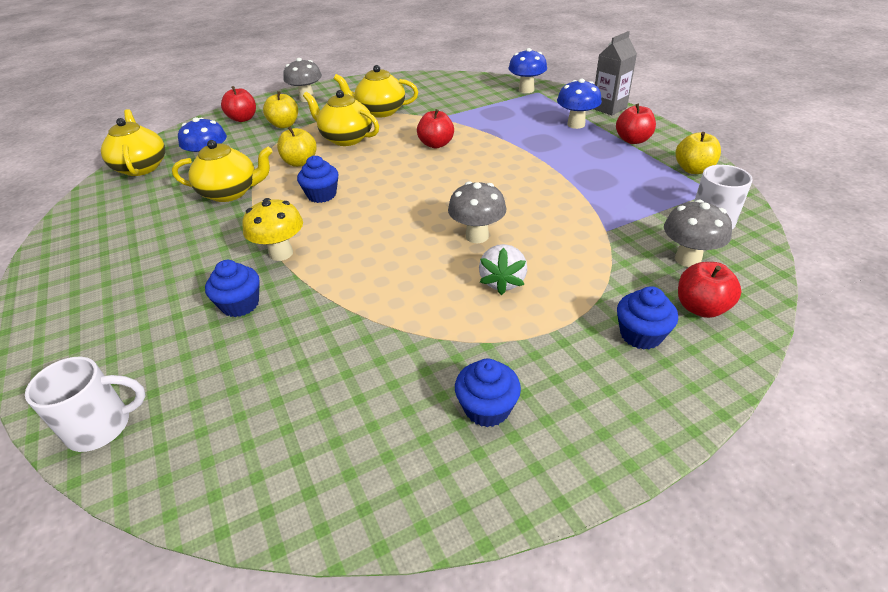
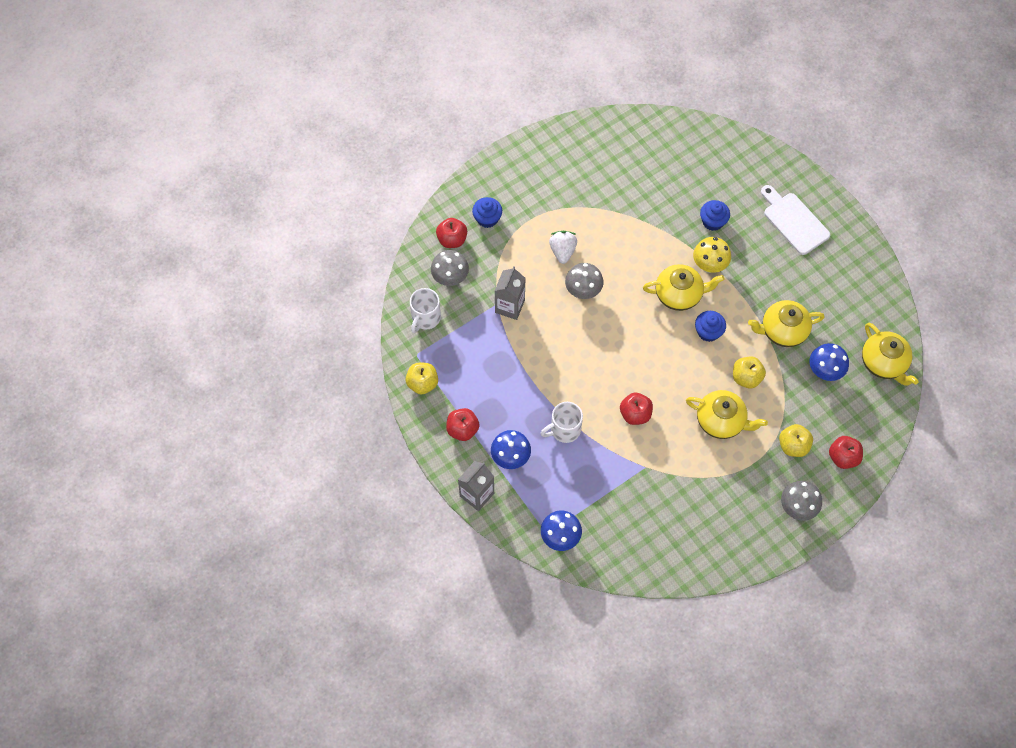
camera: 170 degrees right, 25 degrees up
(102, 427) = (738, 146): white mug -> white mug (564, 430)
(113, 297) = (794, 221): none -> white cutting board
(380, 111) = (706, 479): yellow teapot -> yellow teapot (679, 294)
(487, 408) = (563, 171): blue cupcake -> none
(587, 227) = (510, 306): none -> grey carton

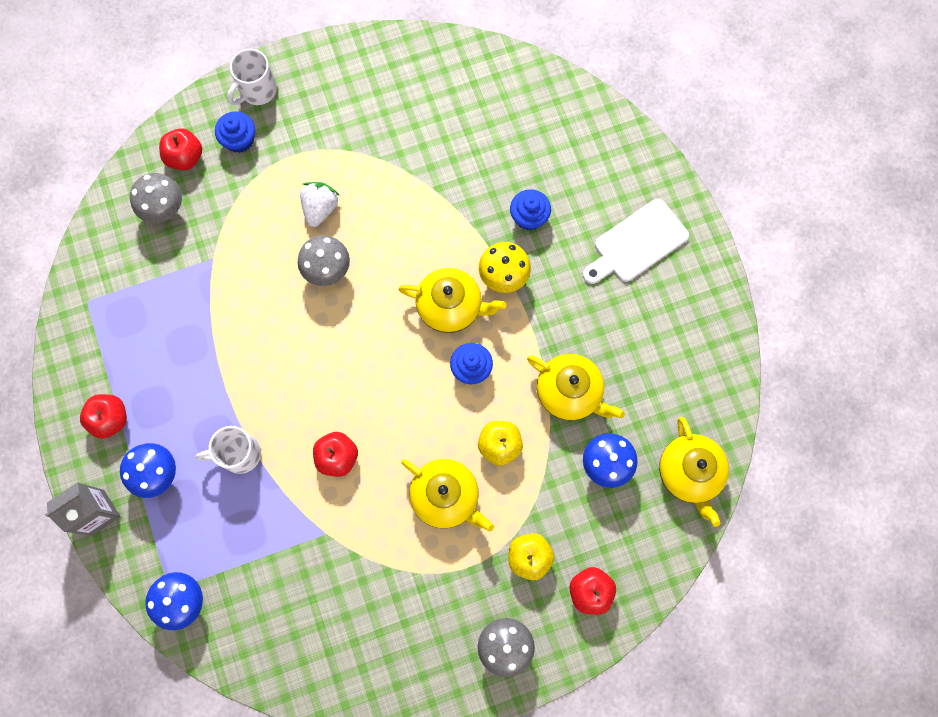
camera: 15 degrees right, 10 degrees up
(422, 383) = (81, 342): yellow apple -> none
(425, 318) = (115, 255): white mug -> white mug (257, 90)
(510, 306) = (227, 267): grey carton -> none
(782, 331) = (570, 392): yellow teapot -> yellow teapot turned 150 degrees counterclockwise
(794, 221) = (636, 243): white cutting board -> white cutting board turned 105 degrees counterclockwise

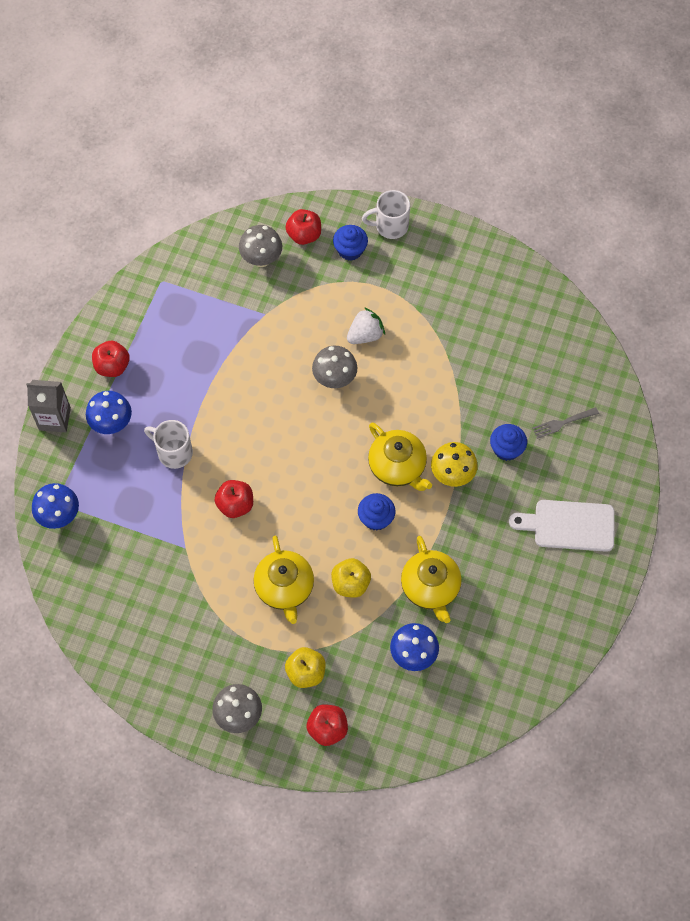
camera: 40 degrees right, 10 degrees down
(556, 157) = (562, 423): none -> grey fork
(689, 473) = (467, 708): yellow teapot -> none

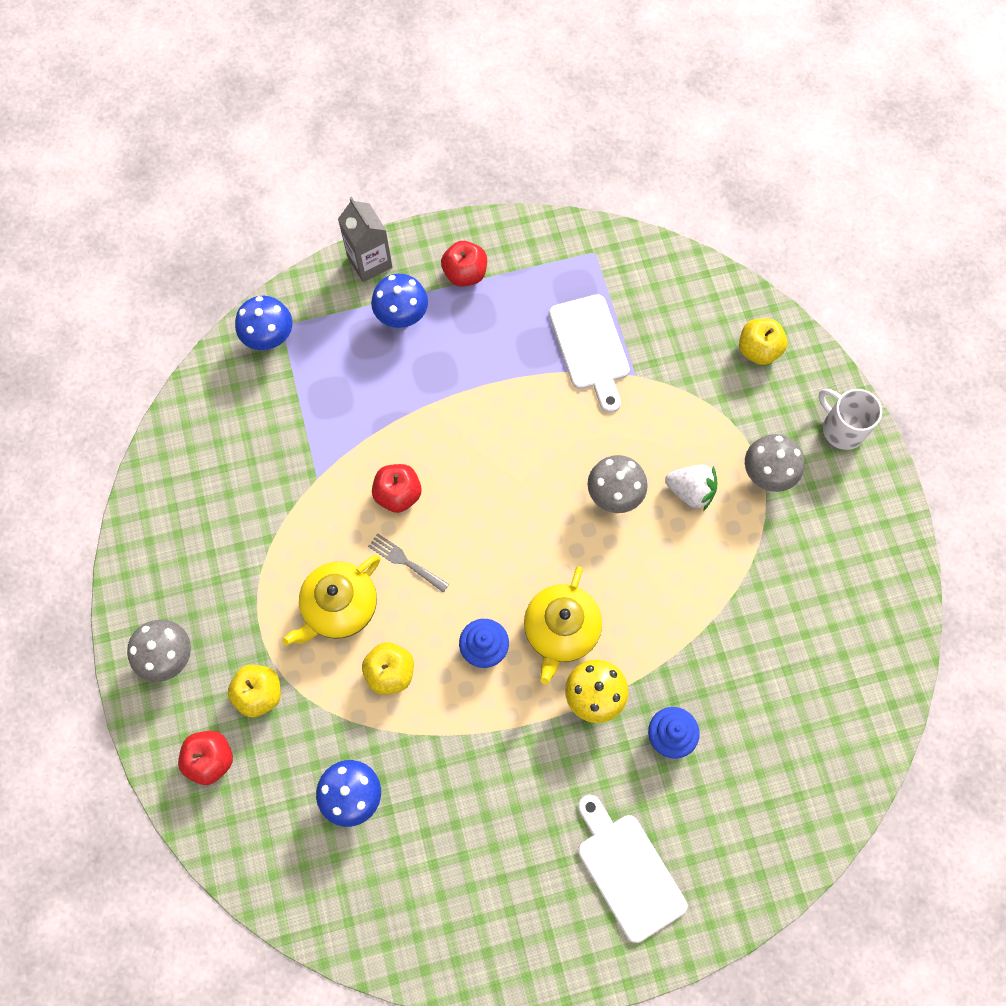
camera: 55 degrees right, 5 degrees up
(173, 452) = (413, 395): white mug -> none
(225, 327) = (590, 347): none -> white cutting board
(261, 259) = (695, 328): grey mushroom -> grey mushroom (767, 475)
(304, 235) = (758, 350): red apple -> yellow apple
(350, 250) = (779, 407): blue cupcake -> none
(430, 588) = (444, 762): yellow teapot -> none
(562, 423) = (749, 779): grey fork -> grey fork (405, 561)

